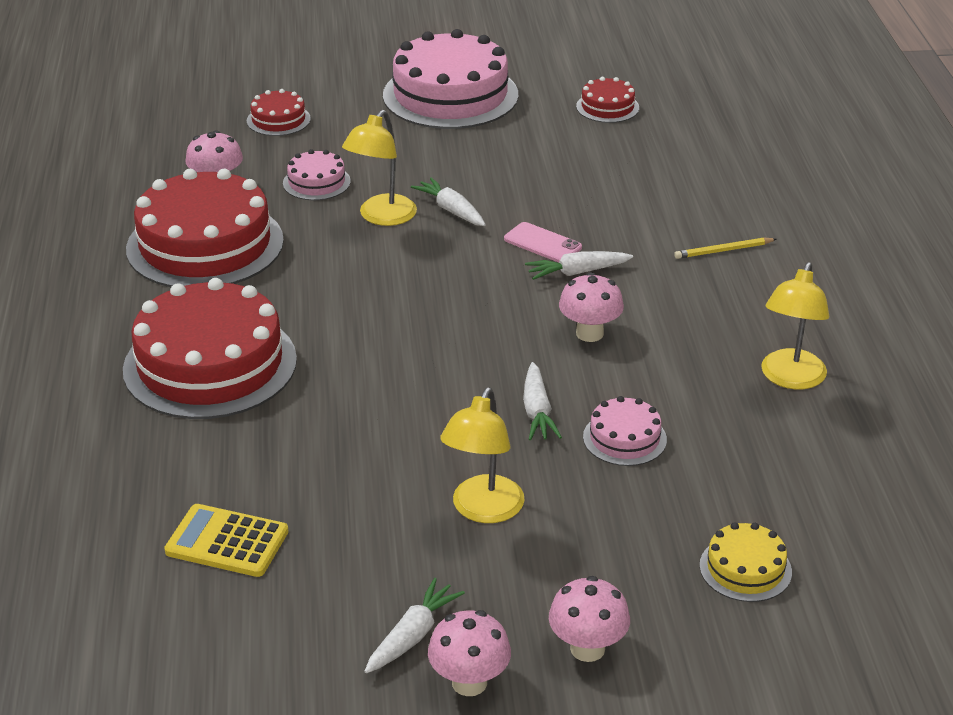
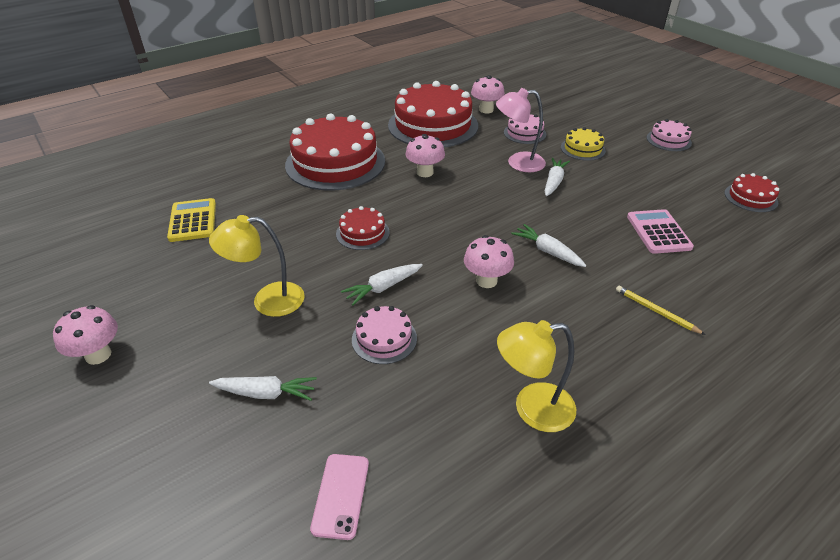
camera: 60 degrees right, 5 degrees up
(278, 120) = (565, 103): red cake -> red cake (362, 233)
(381, 217) = (518, 163): yellow lamp -> pink lamp
(413, 635) = (136, 315): white carrot -> white carrot (266, 393)
(450, 95) = (668, 140): pink cake -> pink cake, size x0.46
(542, 243) = (562, 226): pink phone -> pink phone (341, 495)
(587, 648) = (146, 400): pink mushroom -> pink mushroom (425, 172)
(610, 189) = (658, 232): none -> pink calculator
(745, 568) = (271, 463): yellow cake -> yellow cake (582, 149)

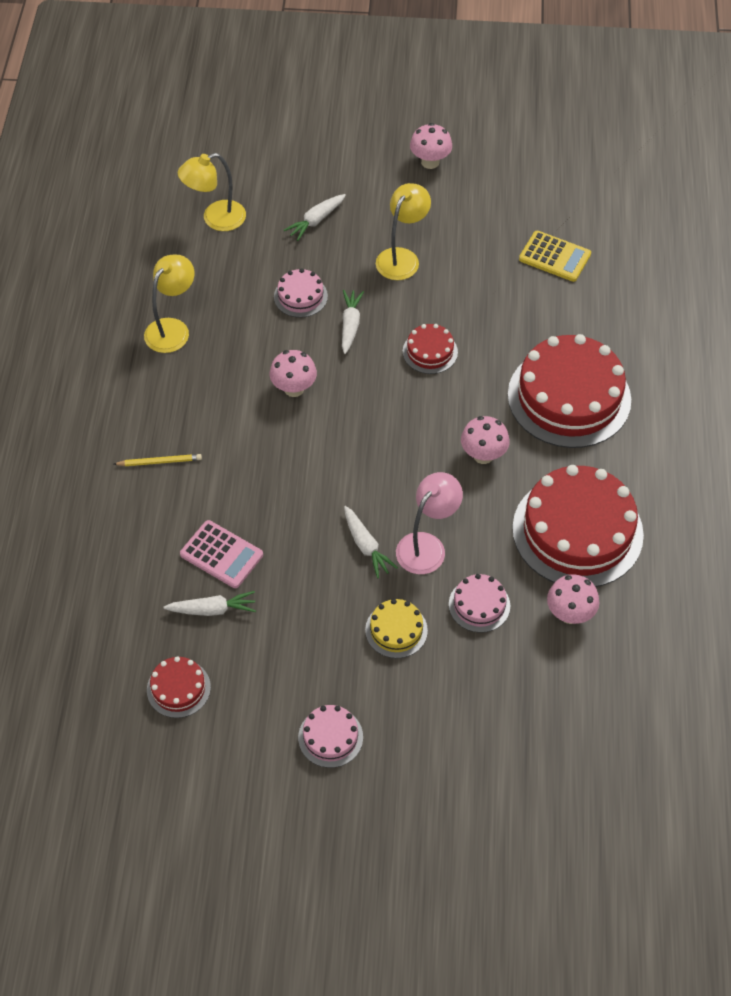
camera: 130 degrees right, 15 degrees up
(341, 495) = (215, 219): pink phone -> yellow lamp
(547, 251) = (283, 453): white carrot -> white carrot (213, 609)

